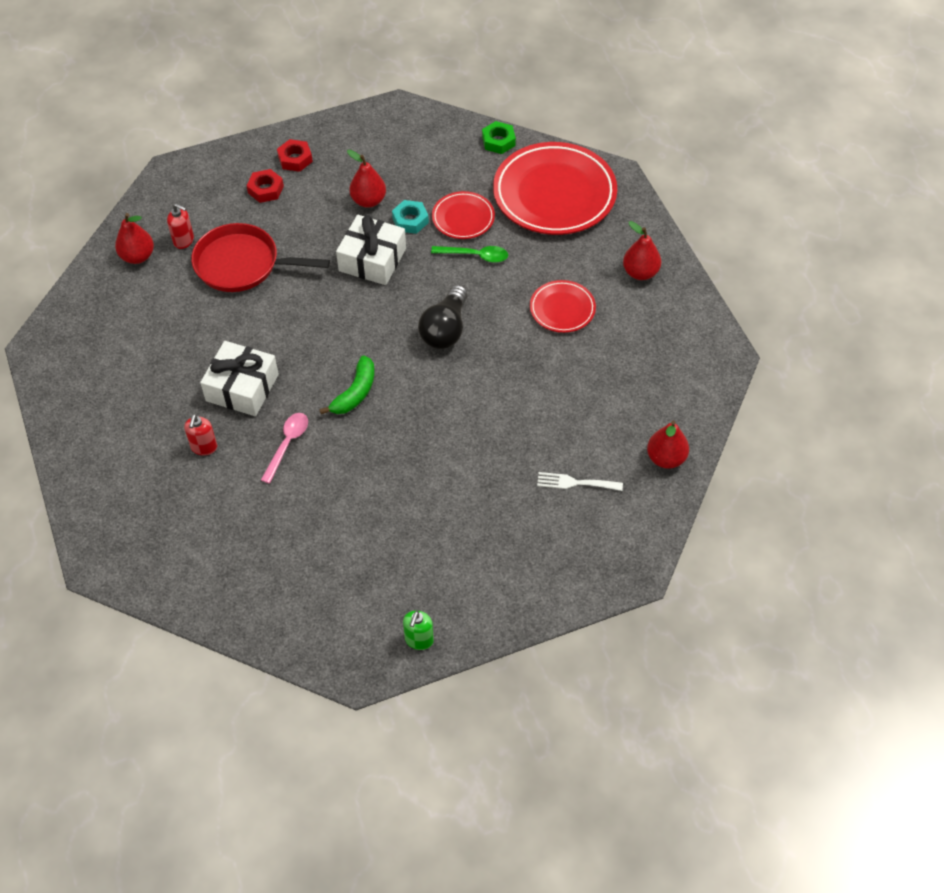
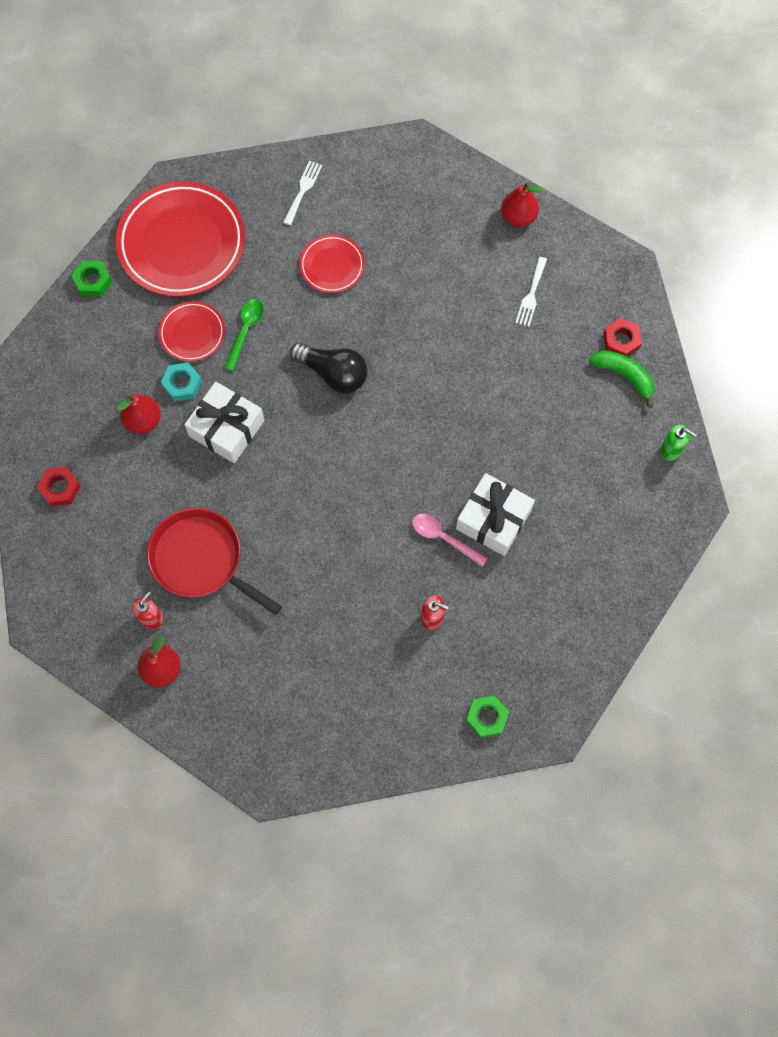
camera: 80 degrees left, 15 degrees up
(106, 507) = (486, 717): none -> green nut
(241, 264) = (200, 560): red pan -> red pan turned 105 degrees clockwise
(242, 388) = (366, 574): white gift -> white gift (493, 519)
(265, 189) = (98, 524): red nut -> red nut (621, 341)
(355, 393) = (394, 467): green banana -> green banana (624, 376)
(640, 272) = (303, 190): red pear -> white fork

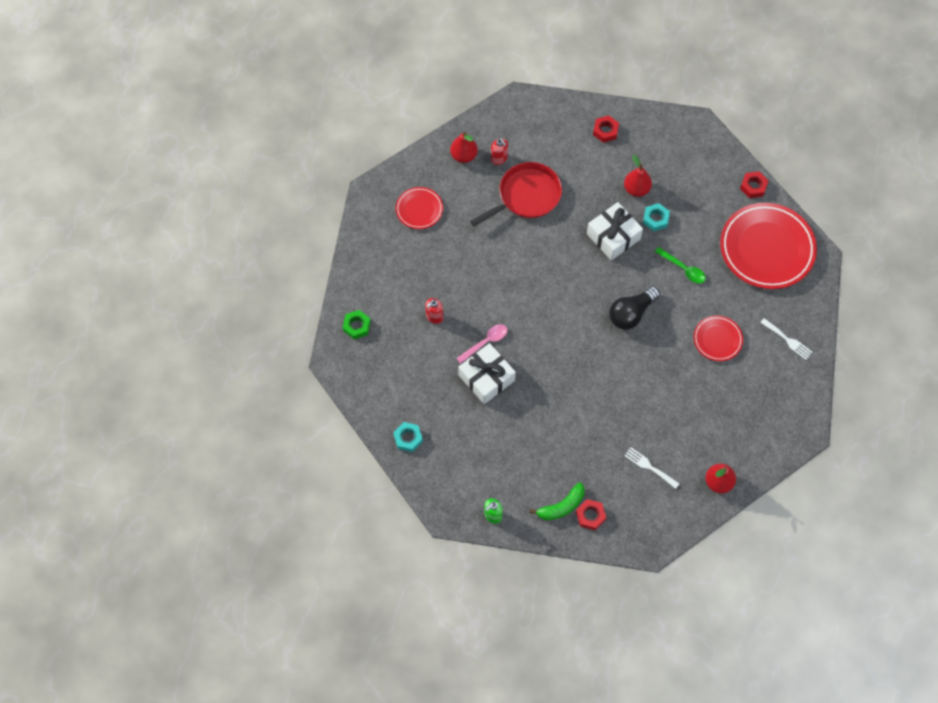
camera: 110 degrees right, 5 degrees down
(93, 281) = (753, 186): green nut -> red nut
(192, 333) = (692, 235): red plate -> red plate (419, 209)
(617, 587) = (408, 438): none -> turquoise nut

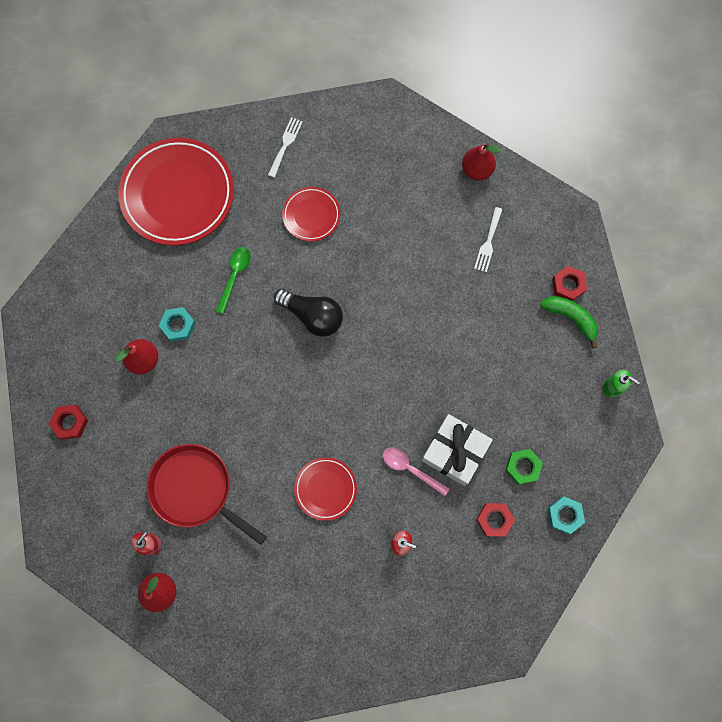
camera: 110 degrees left, 10 degrees up
(357, 326) = (448, 636): green nut -> green nut (522, 467)
(419, 209) = (259, 620): red plate -> red plate (325, 489)
(613, 236) = (218, 367): white gift -> none
(753, 186) = (99, 230): red nut -> red nut (494, 520)

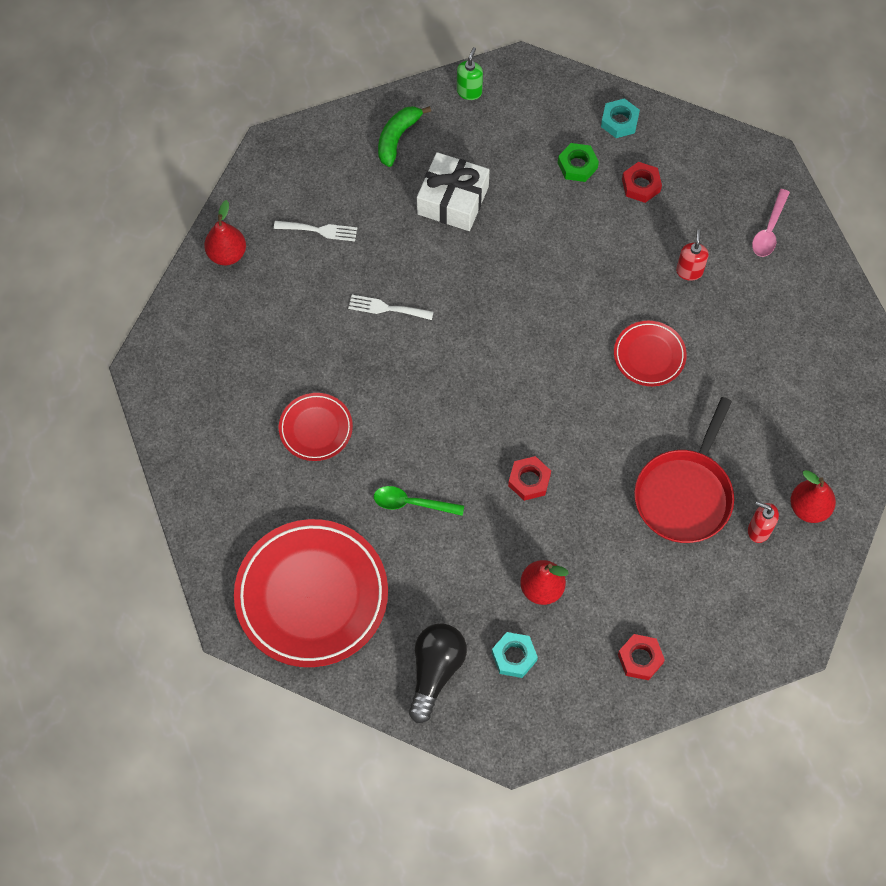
camera: 100 degrees left, 10 degrees down
(178, 325) = (489, 557): turquoise nut -> turquoise nut (514, 656)
(285, 144) = (221, 476): white fork -> white fork (386, 308)
(312, 316) = (446, 404): black light bulb -> black light bulb (435, 671)
(410, 468) = (605, 273): pink spoon -> pink spoon (769, 230)
(454, 452) = (576, 232): white gift -> white gift (453, 200)
(568, 285) = (358, 144): red nut -> red nut (529, 480)

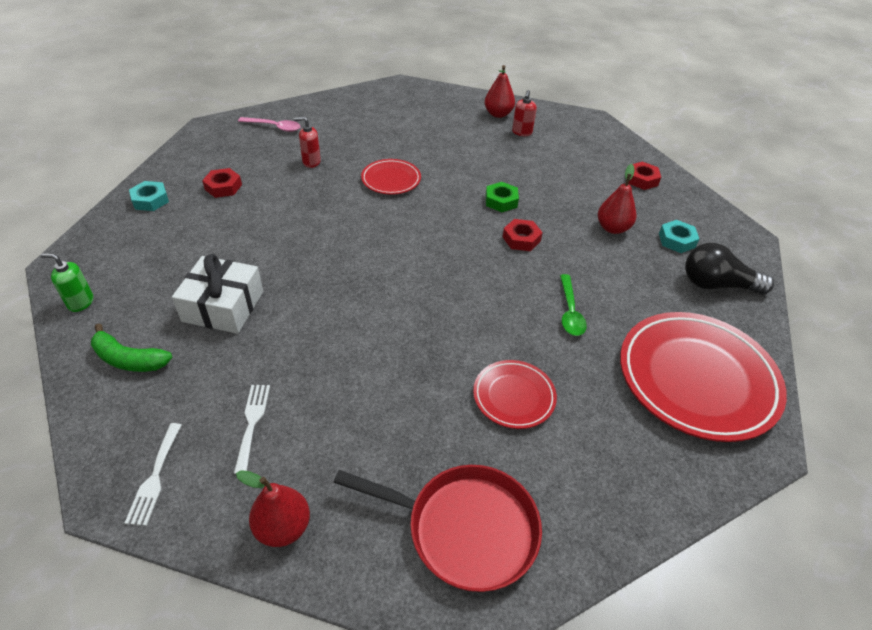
camera: 100 degrees left, 20 degrees down
(386, 308) = (357, 349): white fork -> white fork (155, 478)
(577, 165) = (195, 223): green nut -> green nut (501, 201)
(684, 495) = (506, 162): red pan -> red pan (465, 529)

